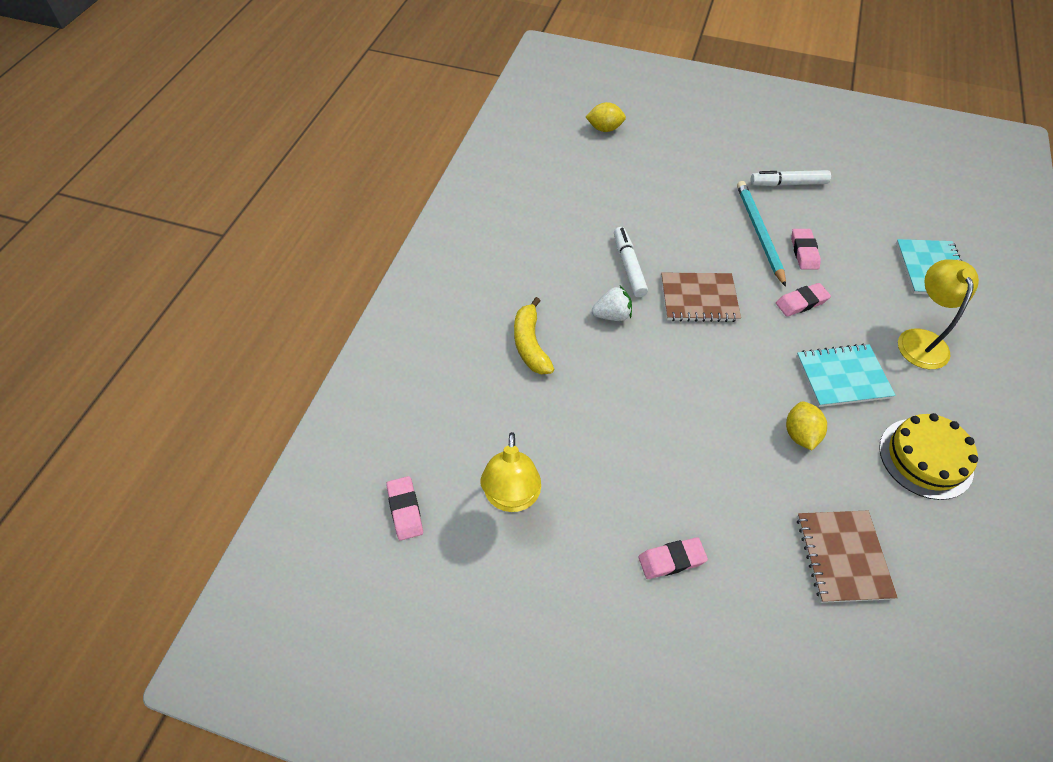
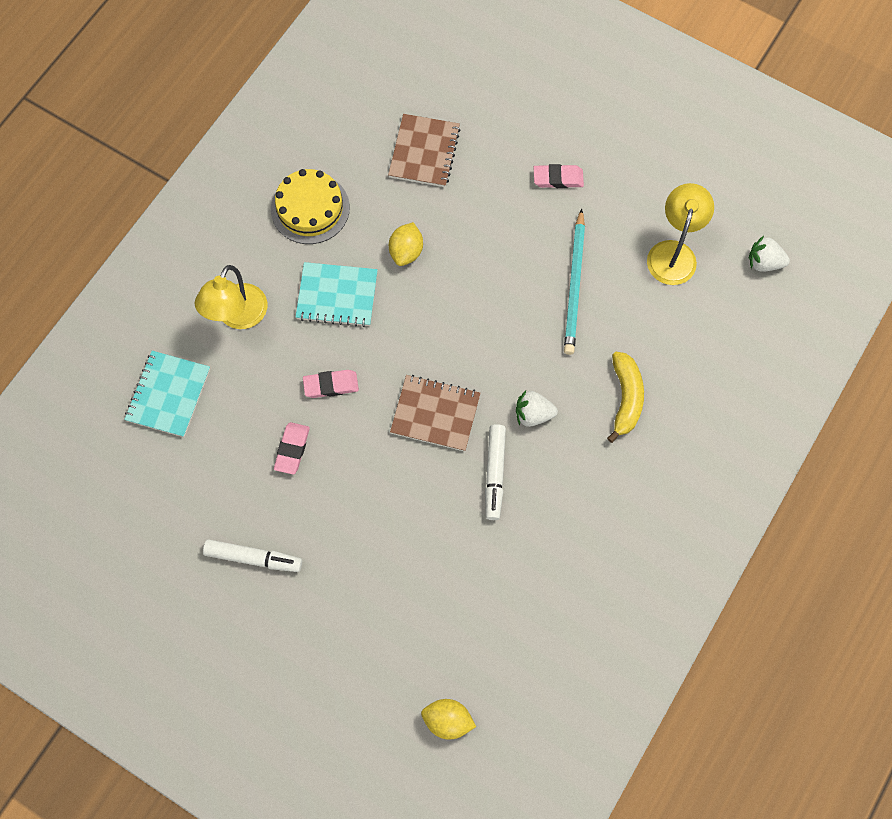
camera: 165 degrees left, 15 degrees up
(405, 510) = (764, 262): pink eraser -> white strawberry
(759, 233) = (328, 487): turquoise pencil -> turquoise pencil (574, 284)

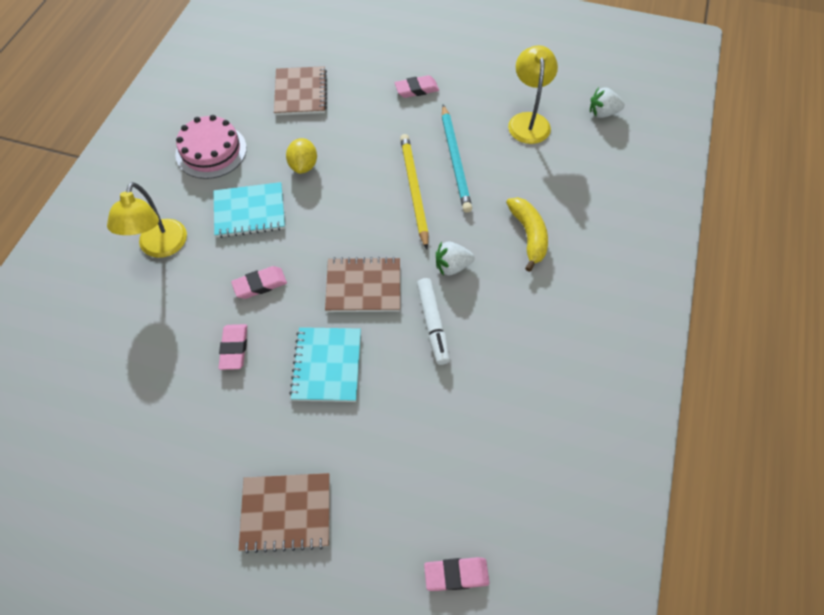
camera: 15 degrees left, 10 degrees down
(168, 395) = (102, 328): turquoise notebook -> turquoise notebook (327, 365)
(253, 558) = (214, 460): white marker -> none
(309, 624) = (286, 512): none -> brown notebook
(310, 208) = (211, 151): yellow cake -> pink cake
(447, 720) = (456, 574): yellow lemon -> pink eraser
(518, 313) = (414, 190): none -> yellow pencil

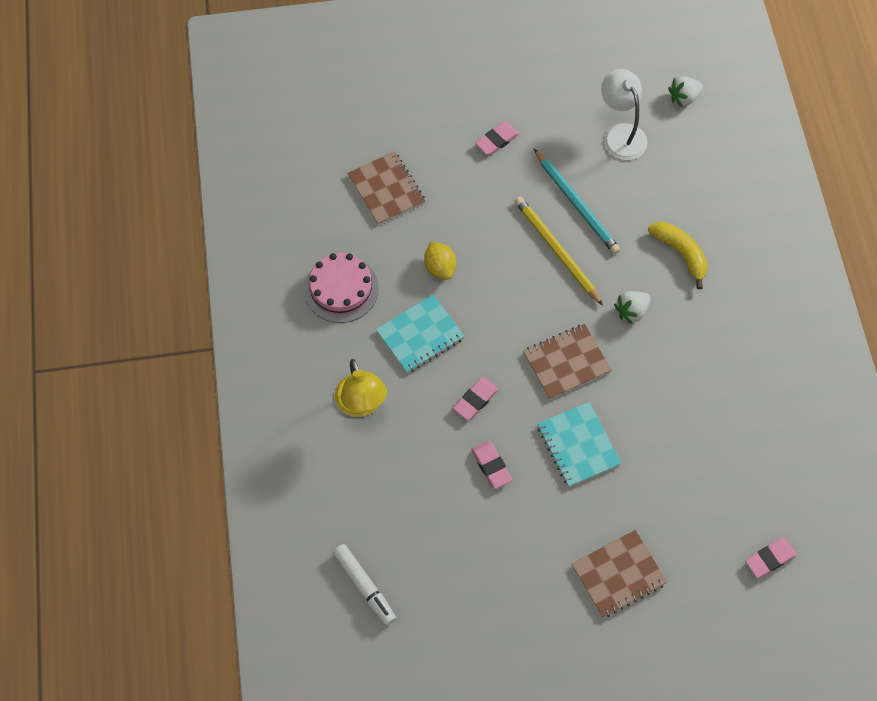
camera: 25 degrees left, 5 degrees up
(432, 324) = (644, 371): white marker -> white marker (364, 586)
(528, 121) = (620, 134): yellow lamp -> white lamp

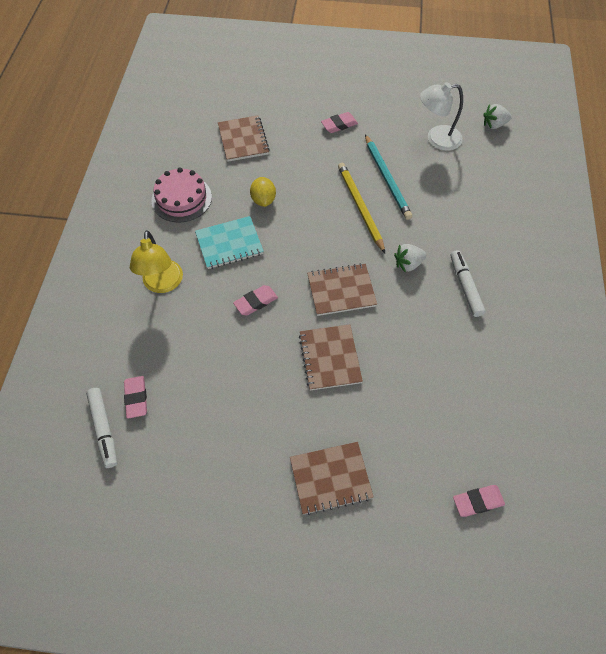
camera: 15 degrees right, 5 degrees down
(491, 466) = (250, 356): pink eraser -> pink eraser (136, 398)
(578, 445) = (330, 358): turquoise notebook -> brown notebook
(620, 134) = (437, 139): white lamp -> white lamp turned 90 degrees counterclockwise
(680, 254) = (462, 231): yellow banana -> none
(701, 323) = (465, 286): none -> white marker

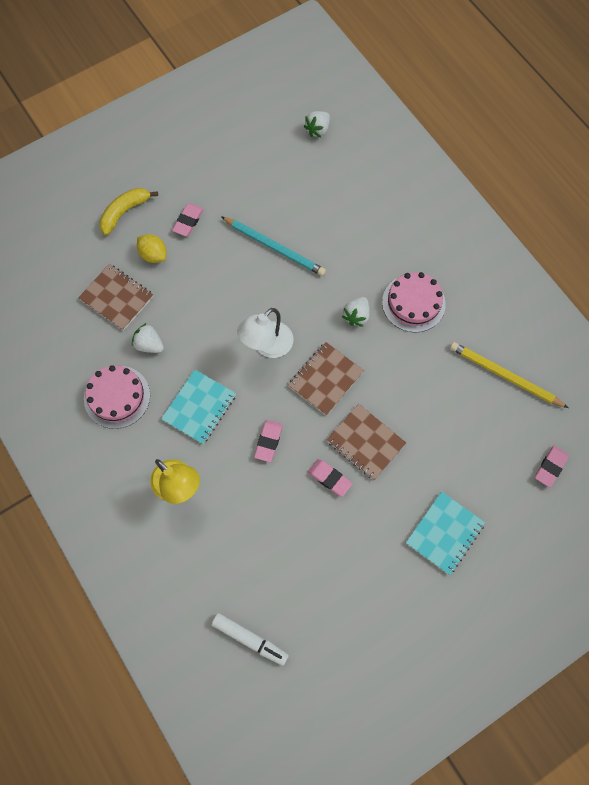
camera: 40 degrees left, 10 degrees up
(136, 398) = (251, 595): pink eraser -> pink eraser (329, 478)
(235, 181) = (149, 344): none -> white strawberry
(263, 200) = (190, 344): yellow lemon -> yellow lemon (153, 255)
(300, 94) = (124, 212): none -> yellow banana
(330, 478) = (444, 533): brown notebook -> turquoise notebook
(360, 208) = (276, 292): yellow pencil -> yellow pencil (505, 376)
(437, 139) = (283, 177): white lamp -> white lamp (267, 346)
(465, 286) = (413, 303): white marker -> pink cake

